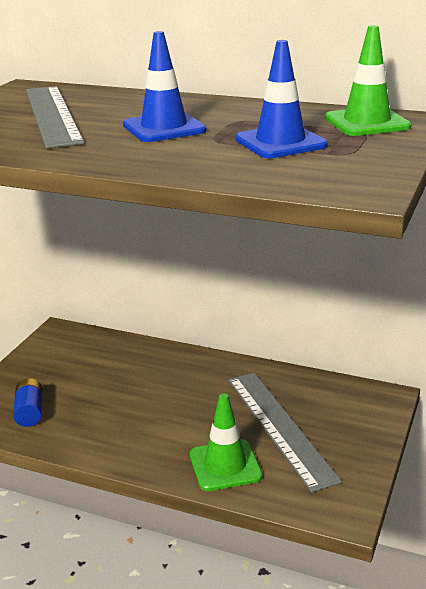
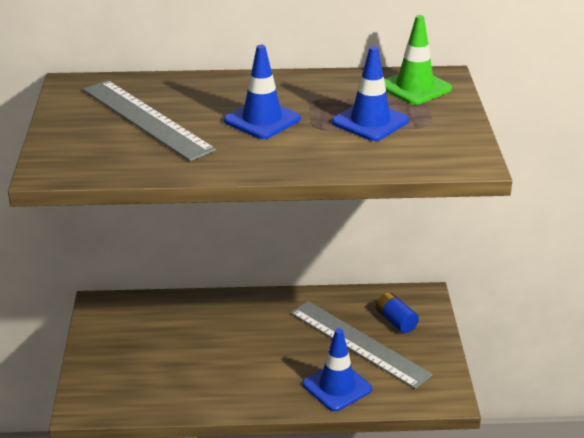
camera: 25 degrees left, 5 degrees up
(30, 412) = (136, 387): blue battery -> blue battery (396, 321)
(225, 465) = (337, 387): green traffic cone -> blue traffic cone

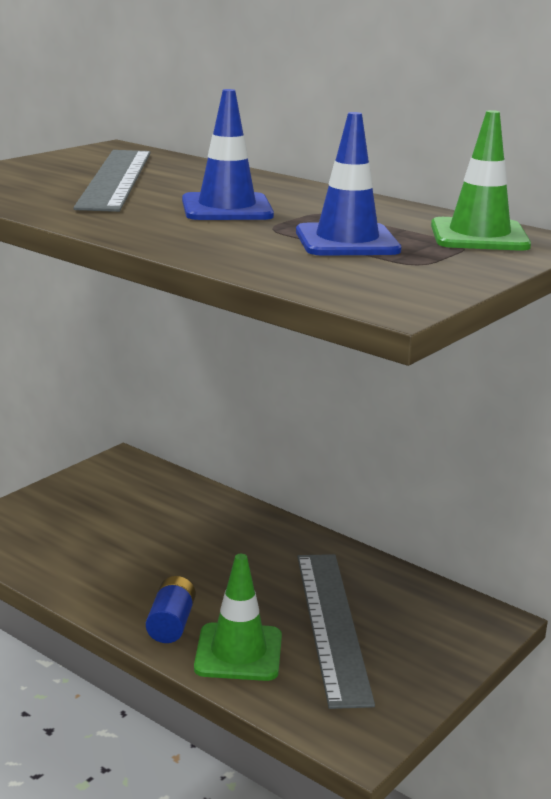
camera: 40 degrees right, 10 degrees down
(337, 387) = (238, 652): blue traffic cone -> green traffic cone
(396, 321) = (414, 627): blue battery -> blue battery (171, 624)

